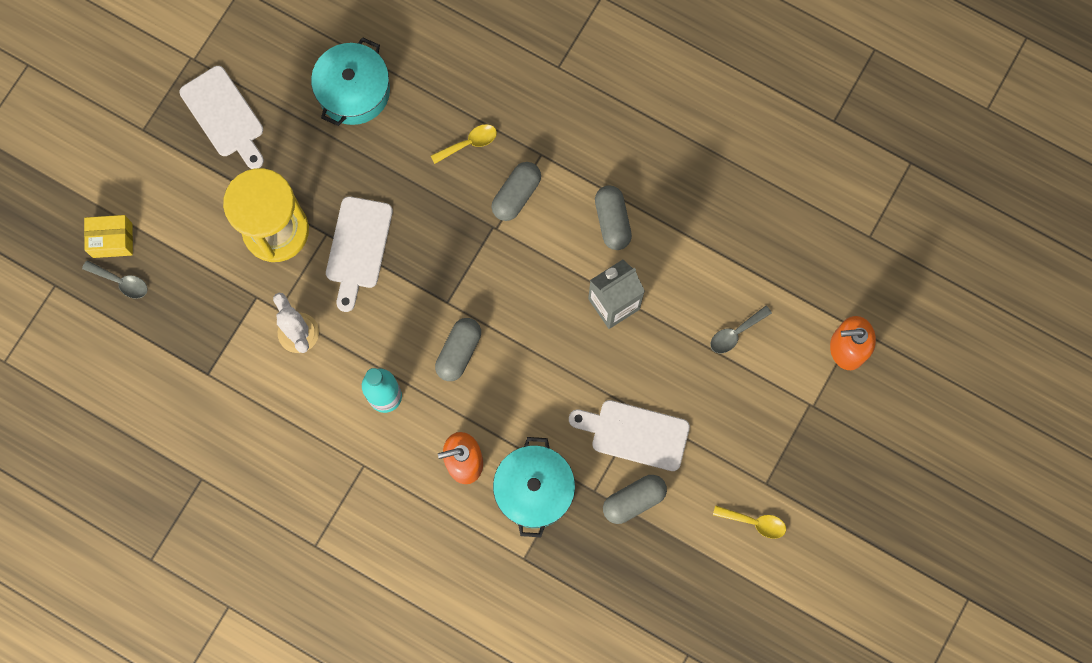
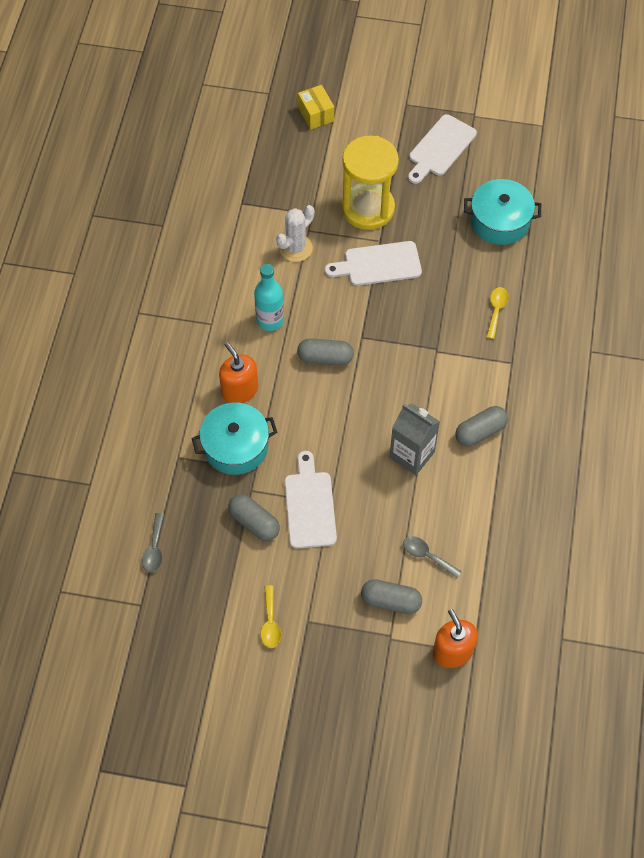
camera: 70 degrees right, 15 degrees down
(121, 282) = (287, 130): grey spoon -> grey spoon (154, 549)
(469, 143) = (496, 310): yellow spoon -> yellow spoon turned 120 degrees counterclockwise
(516, 195) = (469, 356): grey capsule -> grey capsule (390, 601)

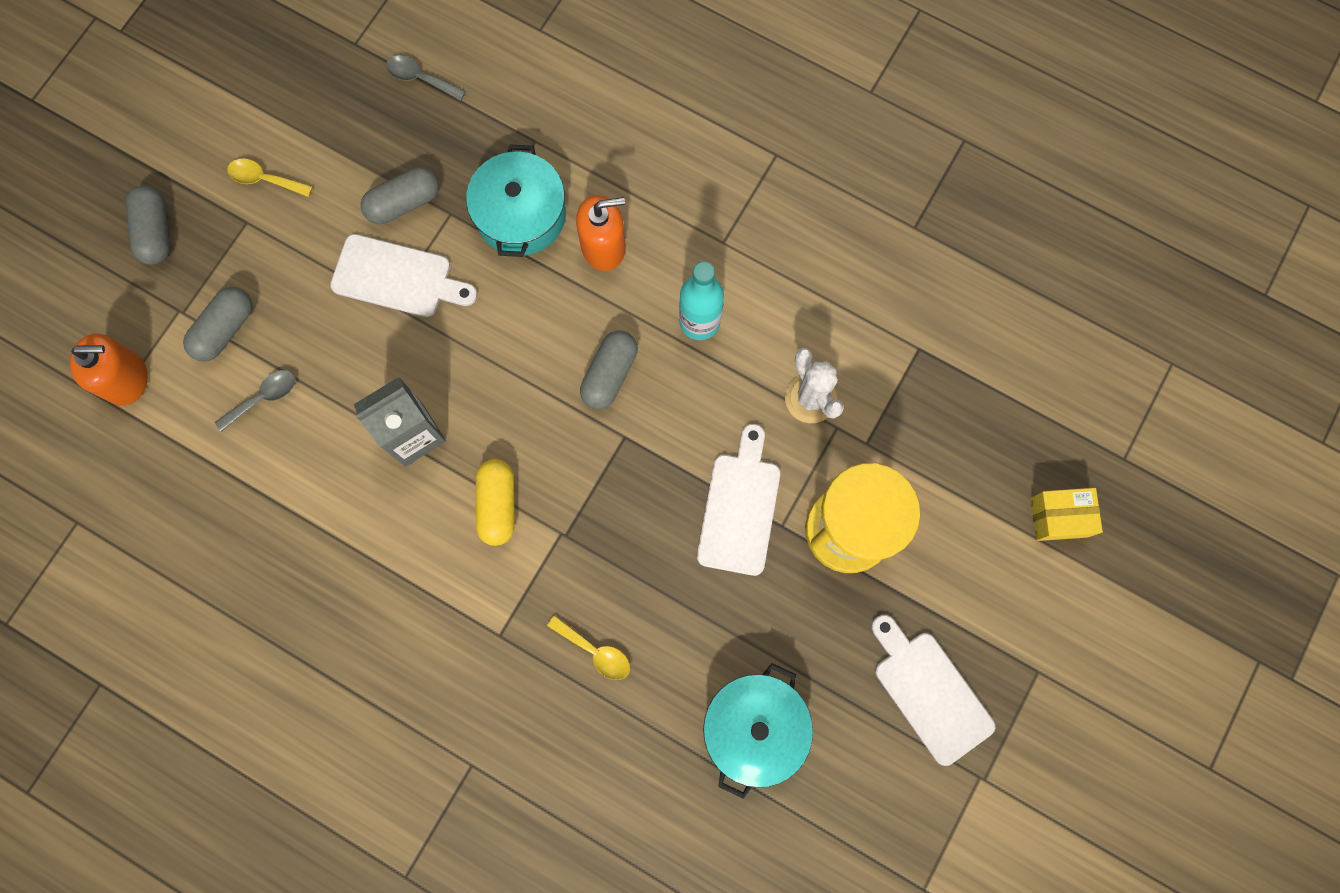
camera: 110 degrees right, 15 degrees up
(434, 391) = (498, 505): none -> yellow capsule
(480, 431) = (409, 542): grey capsule -> grey capsule (156, 232)

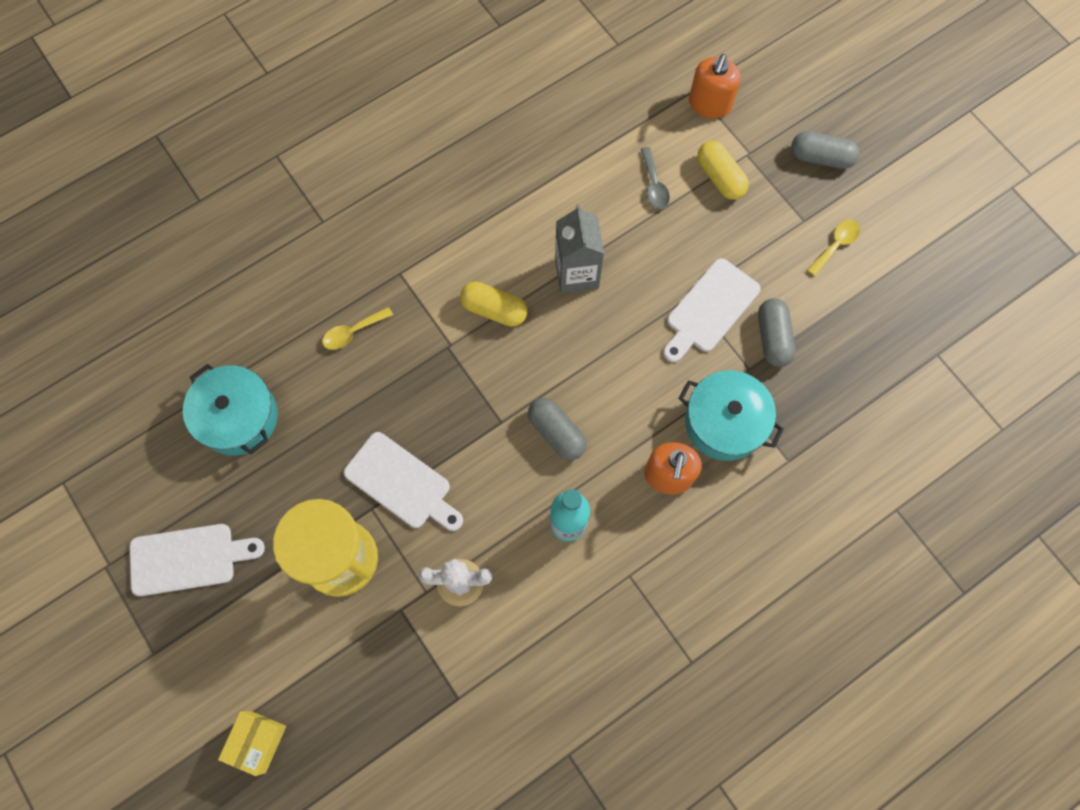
camera: 115 degrees right, 5 degrees down
(225, 329) = (720, 177): grey capsule -> yellow capsule
(420, 78) = (884, 393): grey spoon -> none

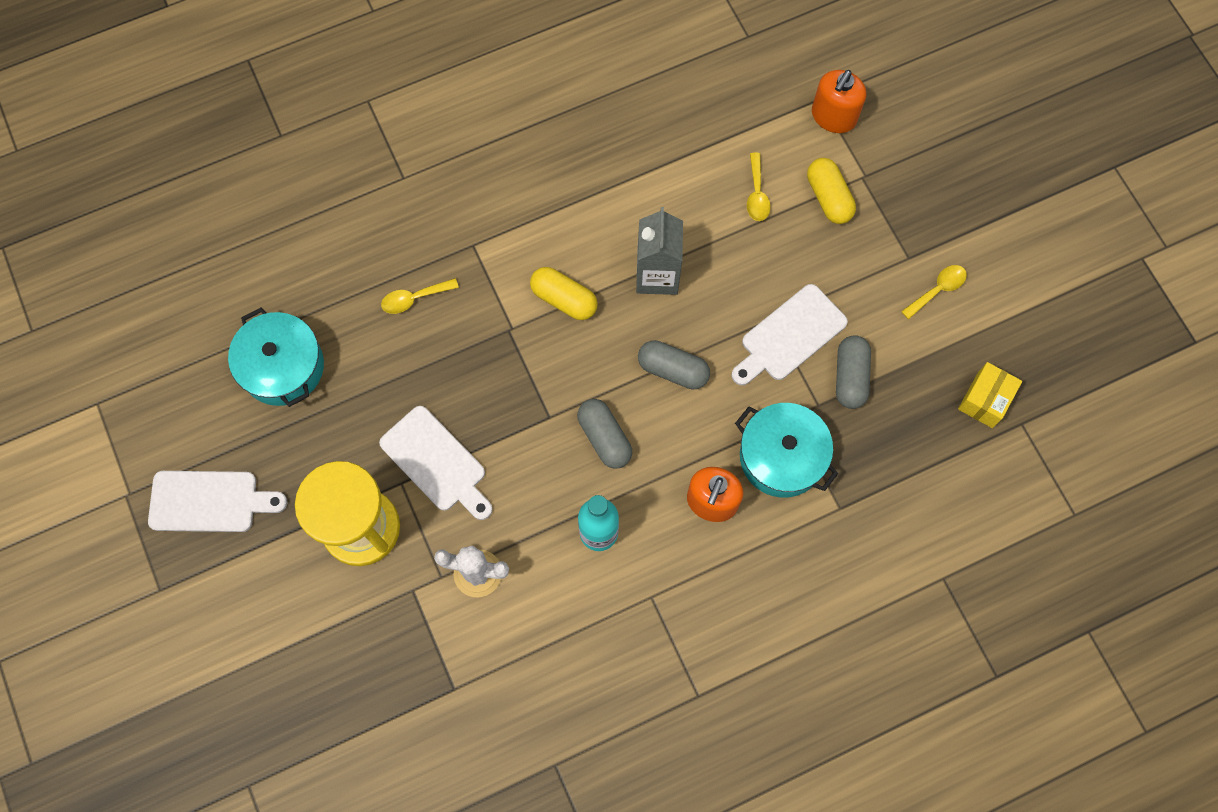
camera: 10 degrees right, 0 degrees up
(257, 741) = (247, 695): yellow box -> yellow box (984, 400)
(654, 185) = (757, 194): grey spoon -> yellow spoon
(820, 158) = (941, 193): grey capsule -> grey capsule (673, 370)

